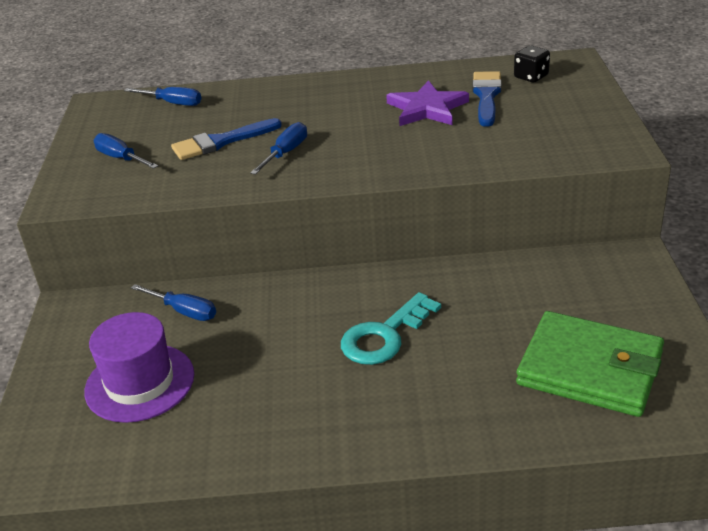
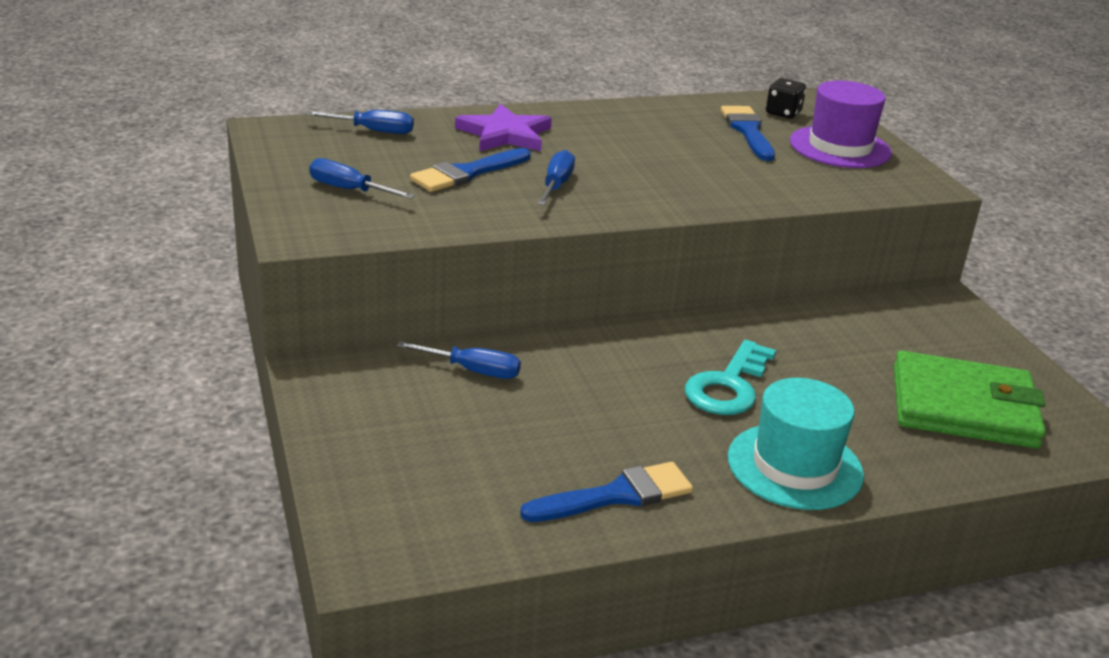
camera: 20 degrees left, 5 degrees down
(140, 382) = (465, 449): purple hat -> purple hat (840, 147)
(235, 434) = (616, 495): none -> blue brush
(400, 418) = (794, 466): none -> turquoise hat
(427, 108) = (690, 142): purple star -> purple star (505, 134)

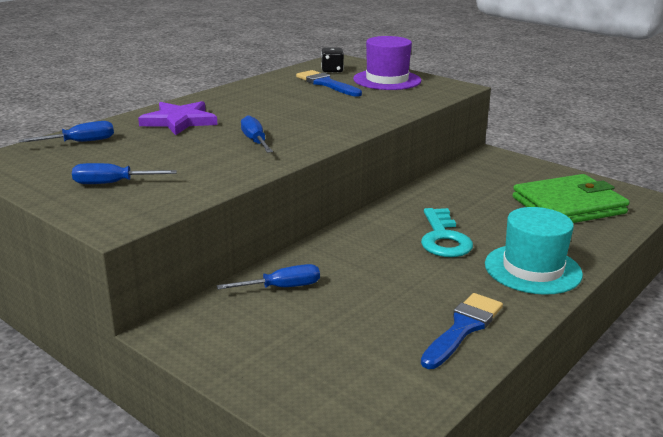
camera: 30 degrees left, 5 degrees down
(467, 173) = (185, 150): blue brush -> none

